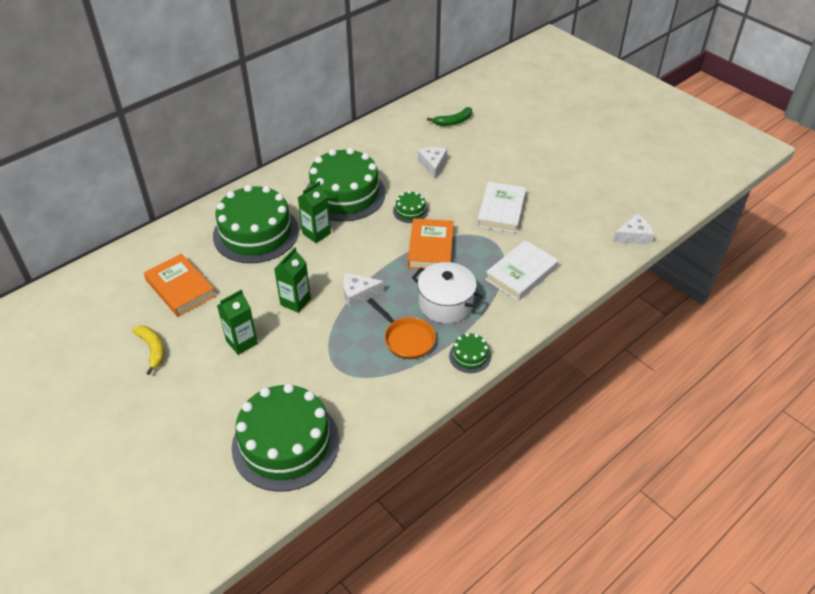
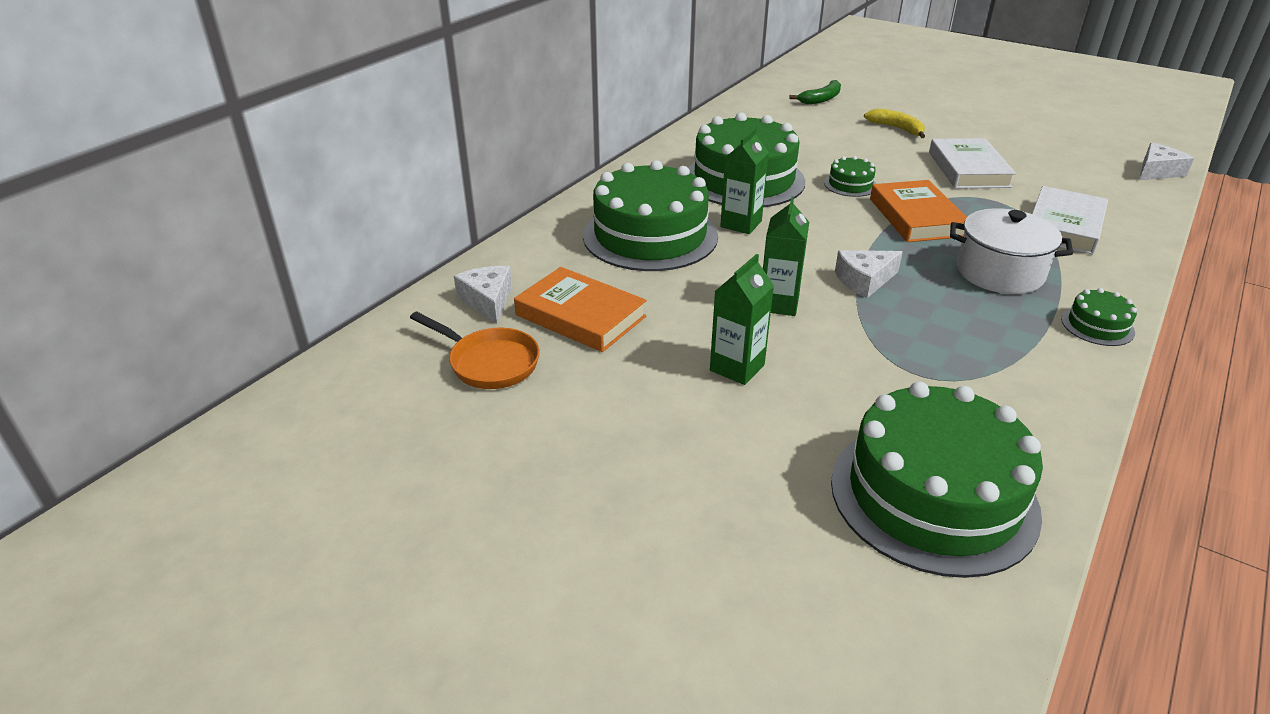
camera: 15 degrees left, 10 degrees down
(152, 349) = (591, 403): yellow banana -> yellow banana (897, 128)
(406, 339) = (986, 321): orange pan -> orange pan (489, 363)
(433, 165) = (835, 139): white cheese -> white cheese (488, 300)

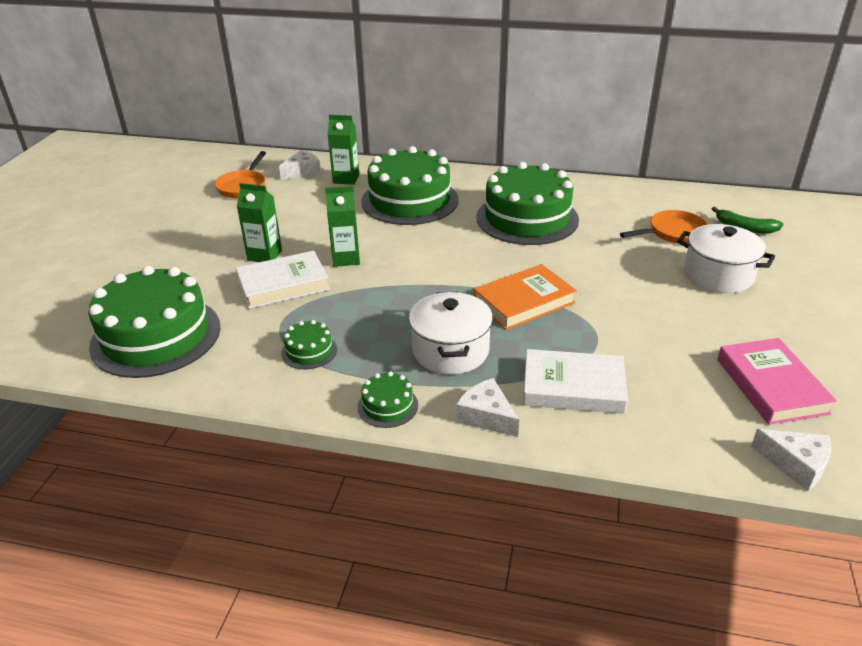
camera: 70 degrees right, 0 degrees up
(580, 316) = (299, 199): orange book -> none
(741, 224) = (451, 228): green carton -> green carton (346, 179)
(814, 126) = (673, 233): none -> orange pan
(850, 184) = (561, 264): green cake -> green cake (309, 351)
(864, 280) = (398, 288): white cheese -> white cheese (486, 416)
(897, 128) = (718, 275): yellow banana -> white pot
(968, 169) = (657, 324): white book -> white book (283, 284)
(1062, 153) = (771, 386): none -> pink book

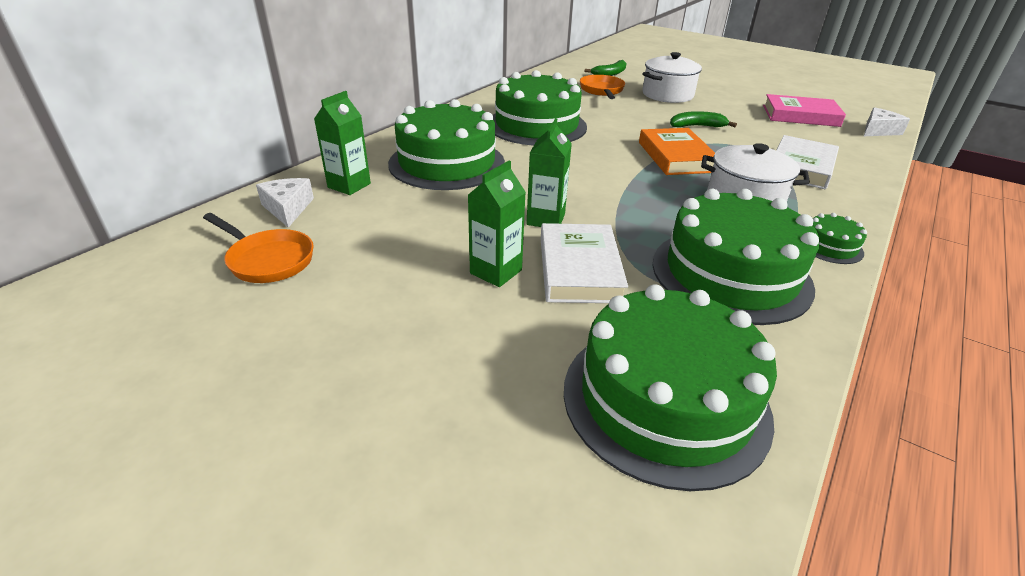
camera: 70 degrees left, 0 degrees up
(309, 351) = (730, 274): green cake -> green cake, size x2.34
(486, 416) = (841, 206): white cheese -> none
(628, 306) = (697, 126): none -> green banana

